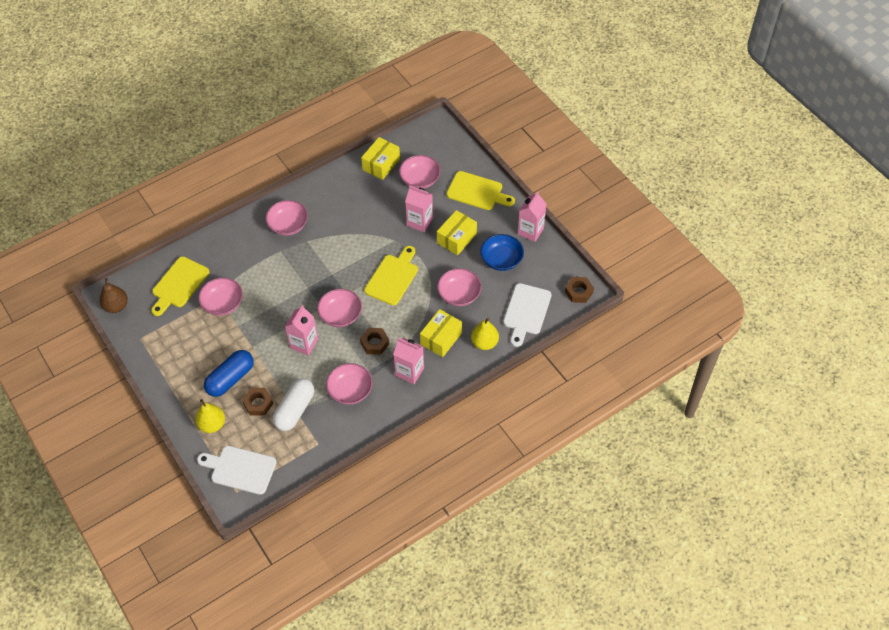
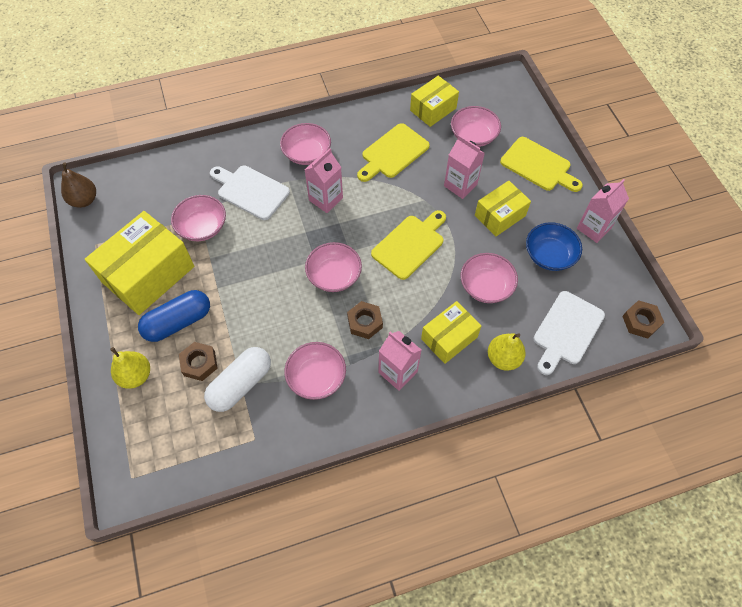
camera: 15 degrees right, 5 degrees up
(179, 284) = (162, 192): yellow cutting board -> yellow cutting board (393, 153)
(193, 350) = (148, 274): none -> yellow box
(240, 469) = (147, 446): white cutting board -> white cutting board (250, 191)
(304, 343) = (279, 300): pink carton -> pink carton (326, 199)

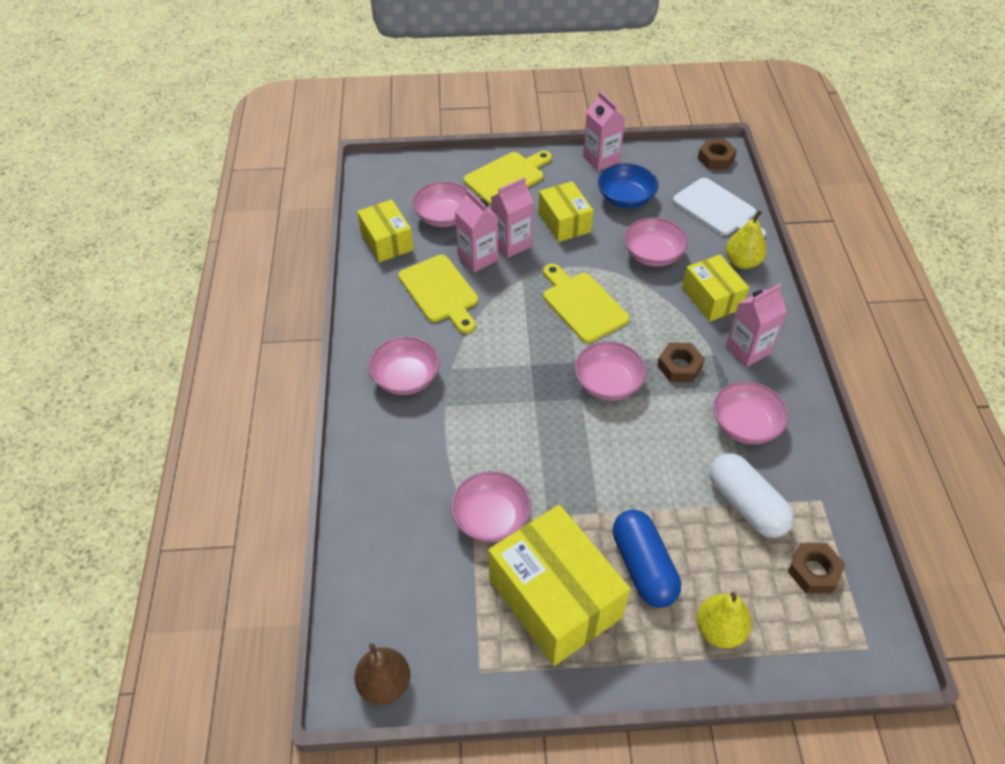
camera: 75 degrees left, 10 degrees down
(199, 363) = (710, 548): brown nut -> brown nut (814, 571)
(250, 191) = (447, 451): white cutting board -> none
(326, 199) = (489, 371): pink carton -> pink carton (478, 258)

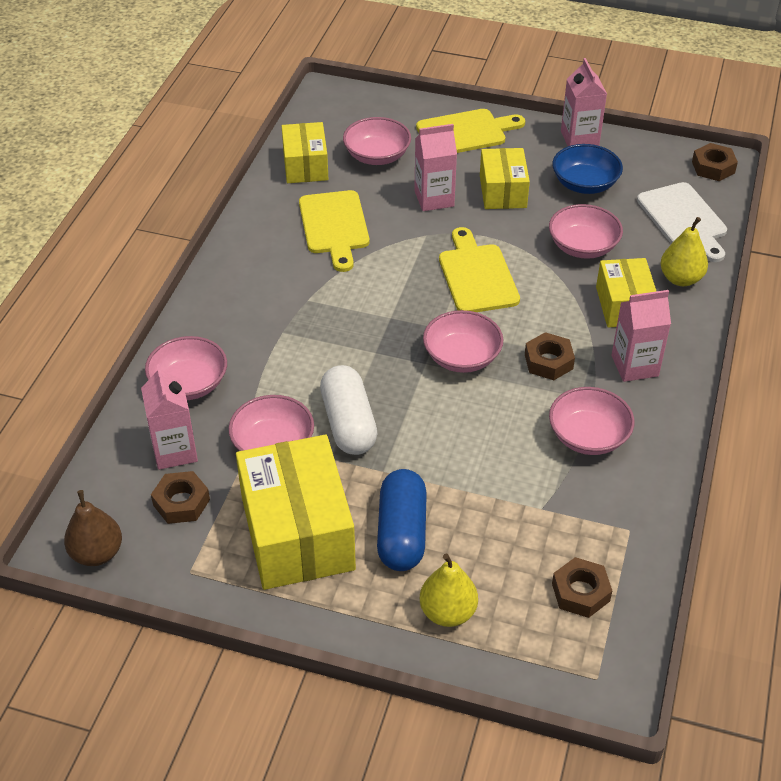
camera: 20 degrees right, 5 degrees down
(406, 378) = (257, 296): pink bowl -> pink bowl (189, 384)
(437, 604) = (181, 502): none -> brown nut
(478, 258) = (390, 204): pink carton -> pink carton (175, 451)
(746, 505) = (544, 510): white capsule -> white capsule (348, 423)

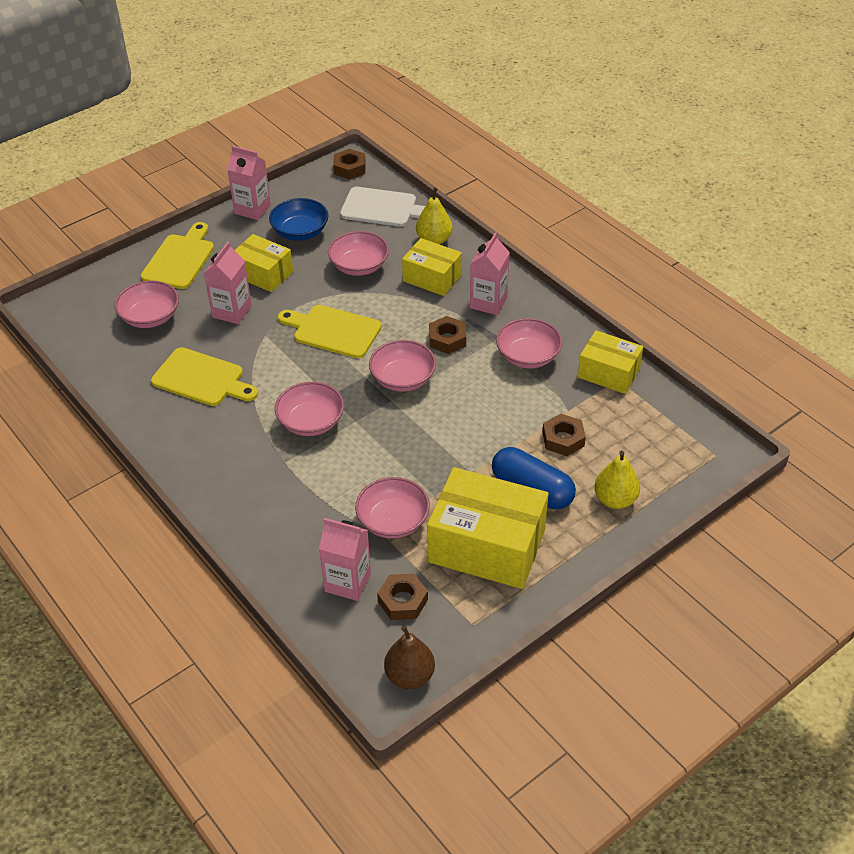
camera: 55 degrees left, 0 degrees up
(189, 384) = (285, 542): pink bowl -> pink bowl (311, 422)
(305, 165) = (114, 361): yellow box -> yellow box (608, 373)
(348, 423) = (410, 469): white capsule -> none
(580, 592) = (647, 428): brown nut -> brown nut (563, 439)

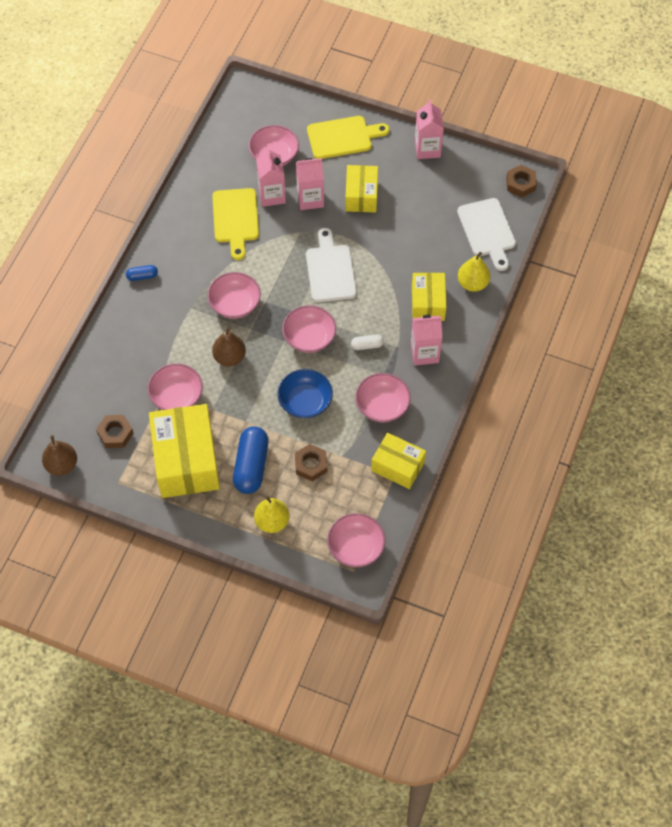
camera: 60 degrees right, 15 degrees up
(204, 489) = (142, 276): none -> blue capsule
(300, 232) = (422, 193): blue bowl -> blue bowl (305, 401)
(333, 331) = (330, 270): yellow cutting board -> white cutting board
(347, 582) = (113, 396): pink carton -> pink carton (272, 195)
(359, 266) = (409, 250): pink bowl -> pink bowl (356, 547)
(377, 453) = (229, 357): none -> brown pear
(447, 339) = (367, 345): brown nut -> white capsule
(608, 373) = (398, 466): yellow box -> yellow box turned 60 degrees counterclockwise

